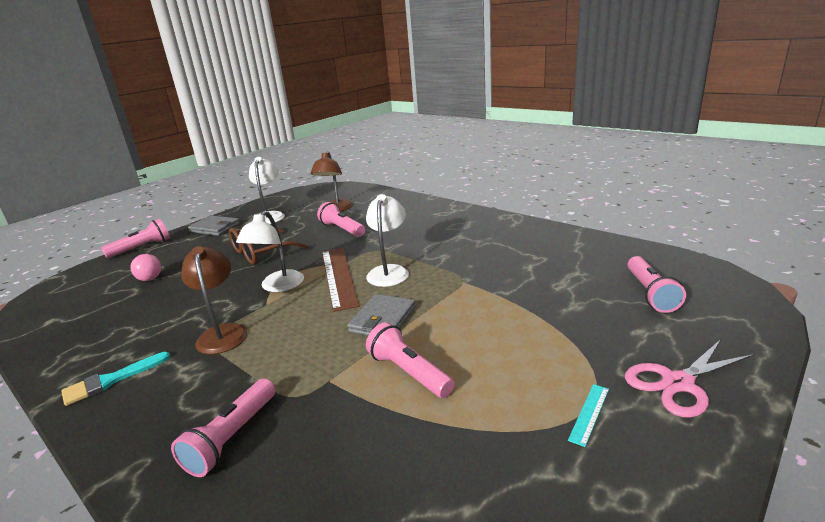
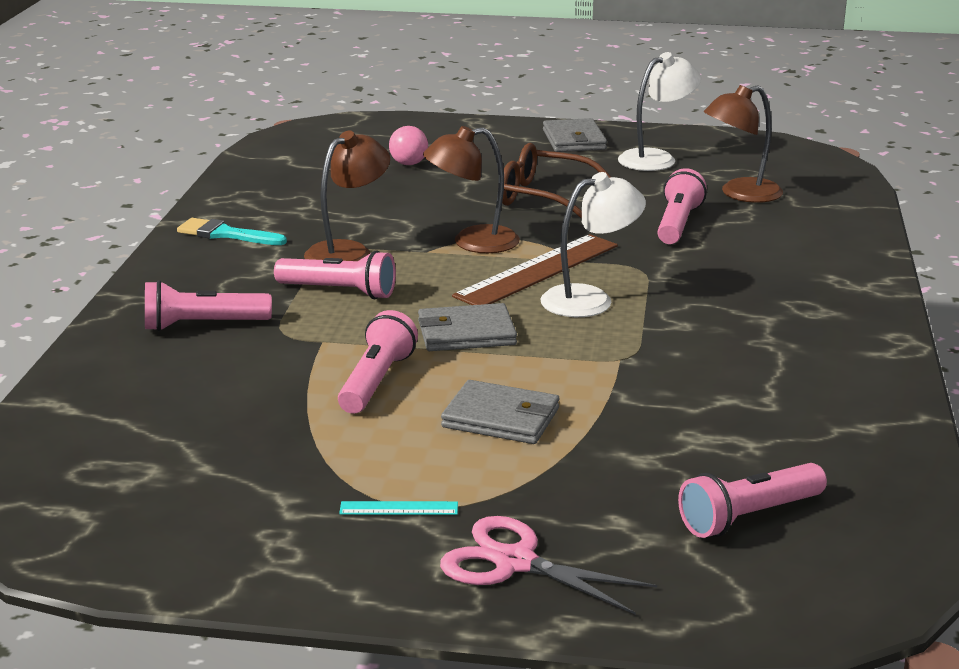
camera: 55 degrees right, 0 degrees up
(141, 248) = (470, 123): pink flashlight -> pink flashlight (339, 291)
(278, 286) = (472, 242): white lamp -> brown lamp
(497, 337) = (501, 418): none -> grey wallet

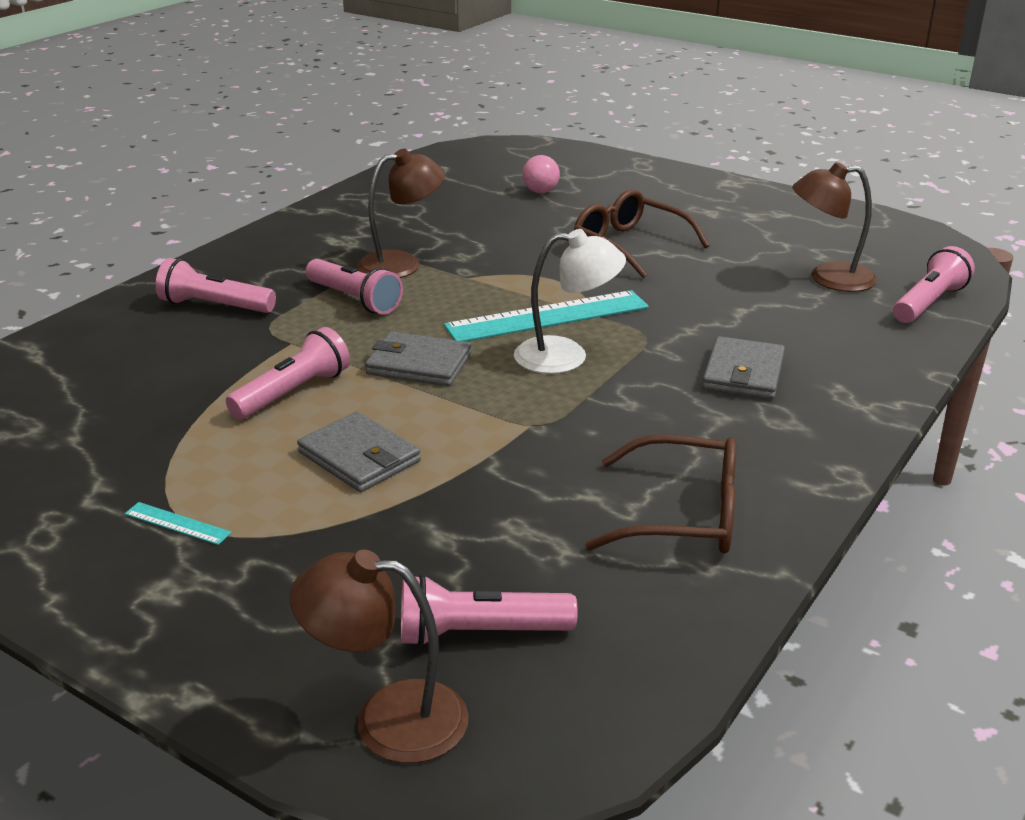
camera: 25 degrees right, 5 degrees up
(226, 234) = (321, 228): turquoise brush -> none
(472, 242) = (517, 277): brown lamp -> brown lamp (388, 718)
(515, 562) = (213, 611): pink scissors -> none
(537, 271) = (547, 317): brown ruler -> turquoise ruler
(574, 140) = (716, 194): grey wallet -> grey wallet (743, 373)
(656, 158) = (778, 226): white lamp -> none
(677, 224) = (732, 297): pink flashlight -> pink flashlight (928, 303)
(812, 396) = (683, 515): none -> brown glasses

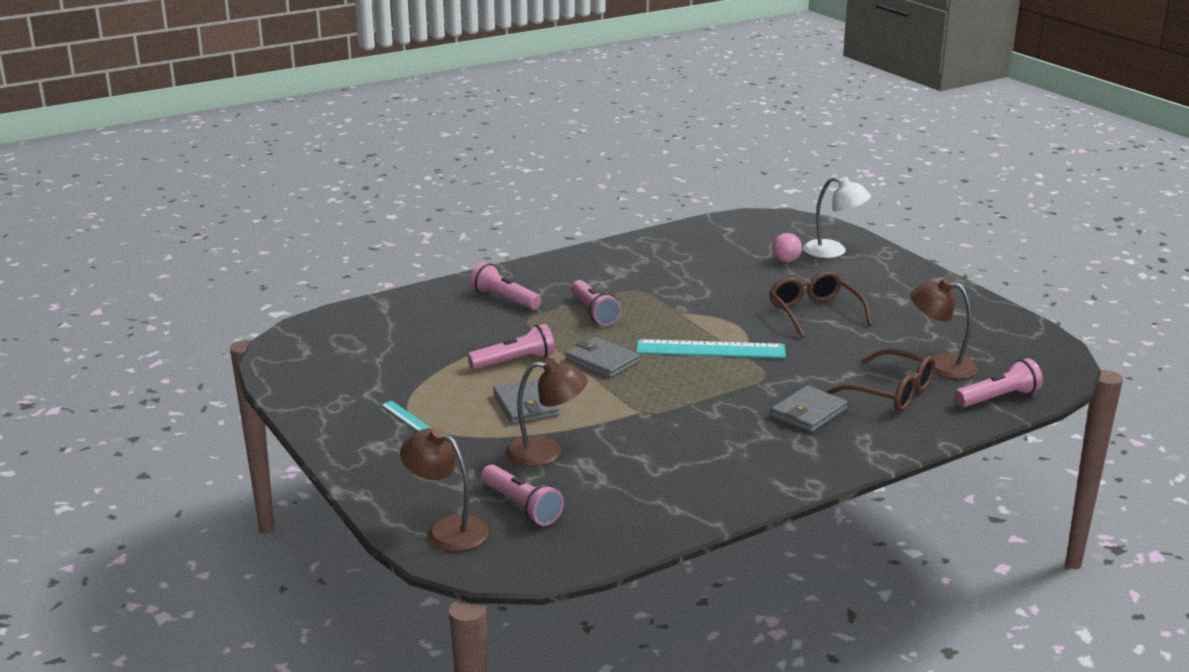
camera: 25 degrees right, 5 degrees down
(402, 264) = (643, 294): brown lamp -> brown lamp (546, 452)
(479, 633) = (521, 506): pink flashlight -> pink flashlight turned 150 degrees counterclockwise
(566, 356) = (700, 377): white lamp -> white lamp (833, 251)
(683, 515) = (687, 481): brown glasses -> brown glasses (891, 393)

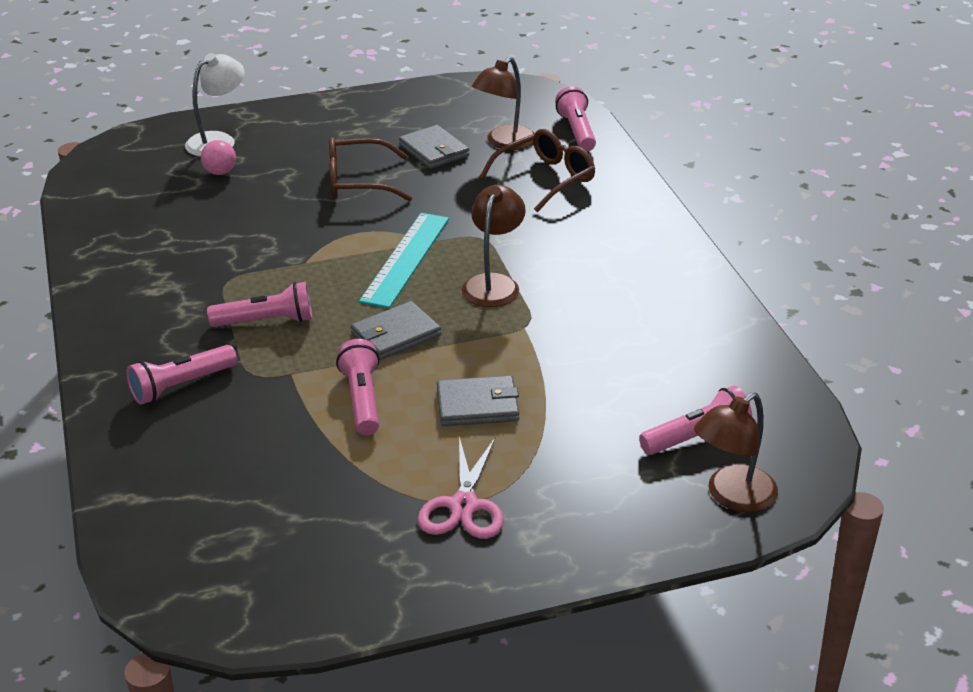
camera: 75 degrees left, 10 degrees up
(405, 416) = (463, 506): turquoise ruler -> pink scissors
(546, 452) = (589, 404): brown lamp -> brown lamp (494, 283)
(808, 413) = (566, 229): grey wallet -> grey wallet (434, 150)

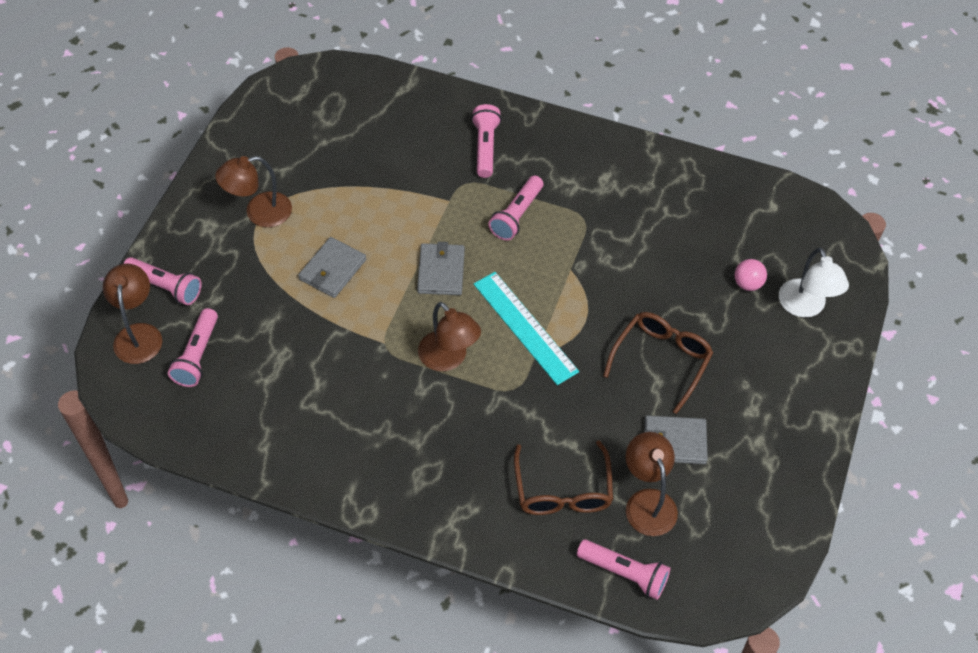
camera: 125 degrees right, 20 degrees up
(362, 399) = (392, 220): pink flashlight -> pink flashlight (166, 287)
(463, 506) = (259, 213): pink scissors -> brown lamp

